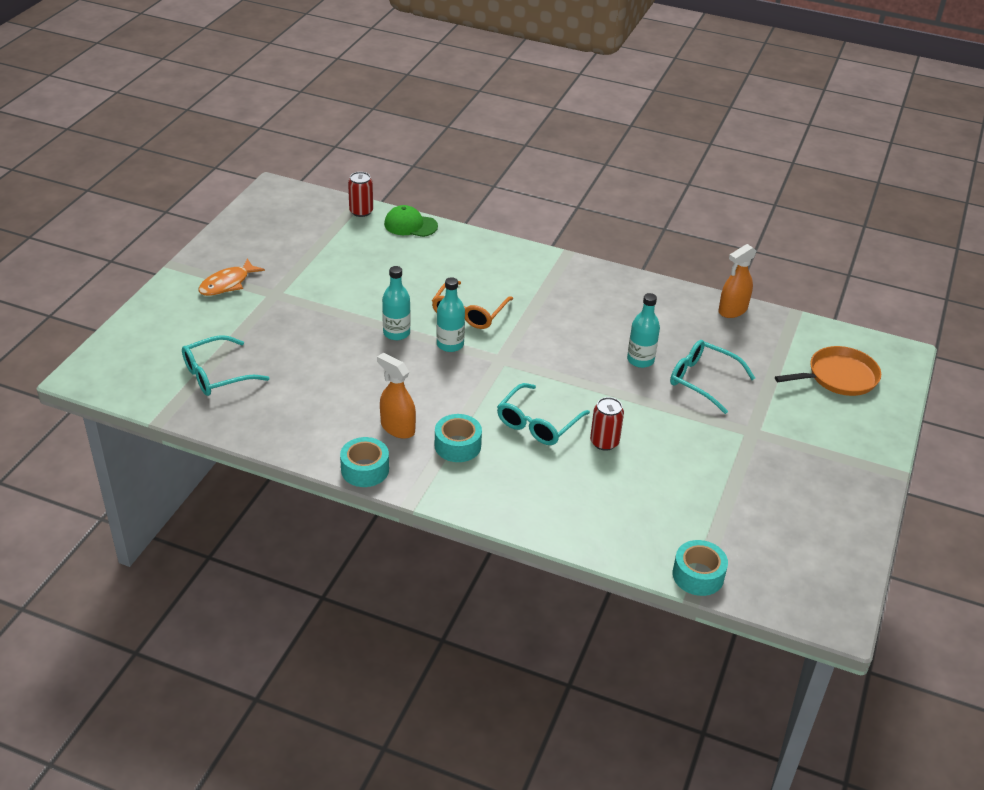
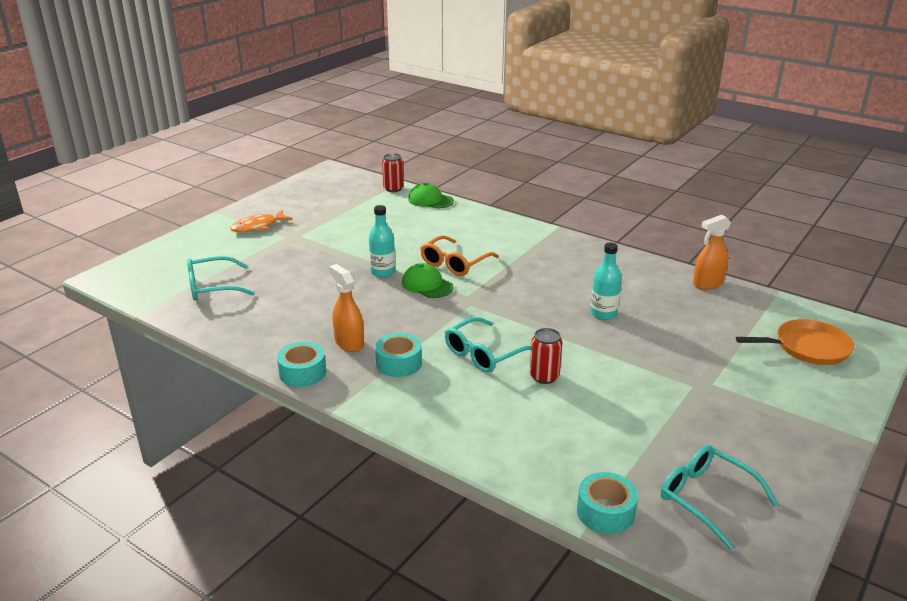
camera: 15 degrees right, 10 degrees down
(450, 344) = (427, 285): turquoise bottle -> green cap
(702, 380) = (661, 336): turquoise glasses -> turquoise glasses (706, 498)

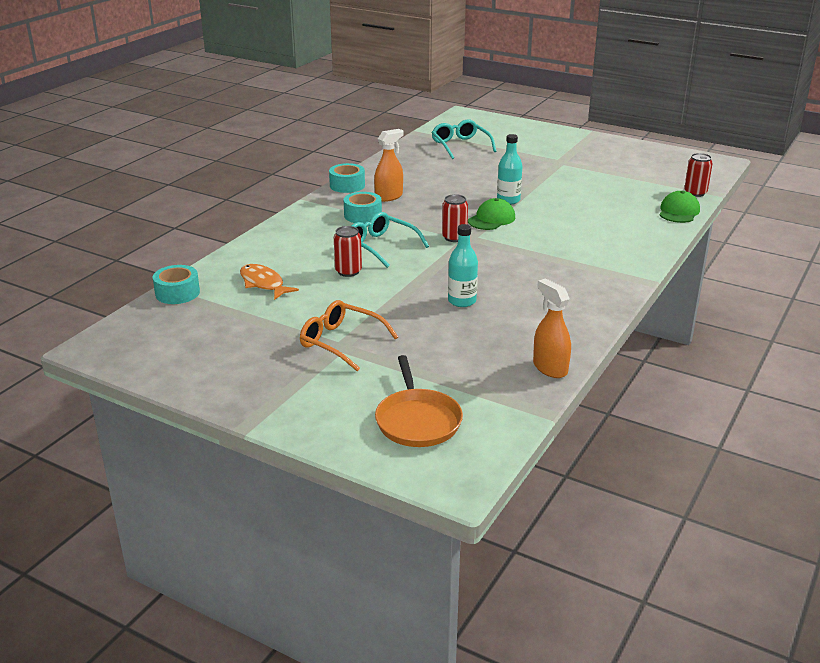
camera: 85 degrees right, 0 degrees up
(258, 226) = (572, 148): orange fish -> orange fish (263, 283)
(454, 263) = (538, 229): orange glasses -> orange glasses (340, 342)
(467, 308) = (454, 237): none -> red can
(706, 498) = (183, 334): turquoise glasses -> none

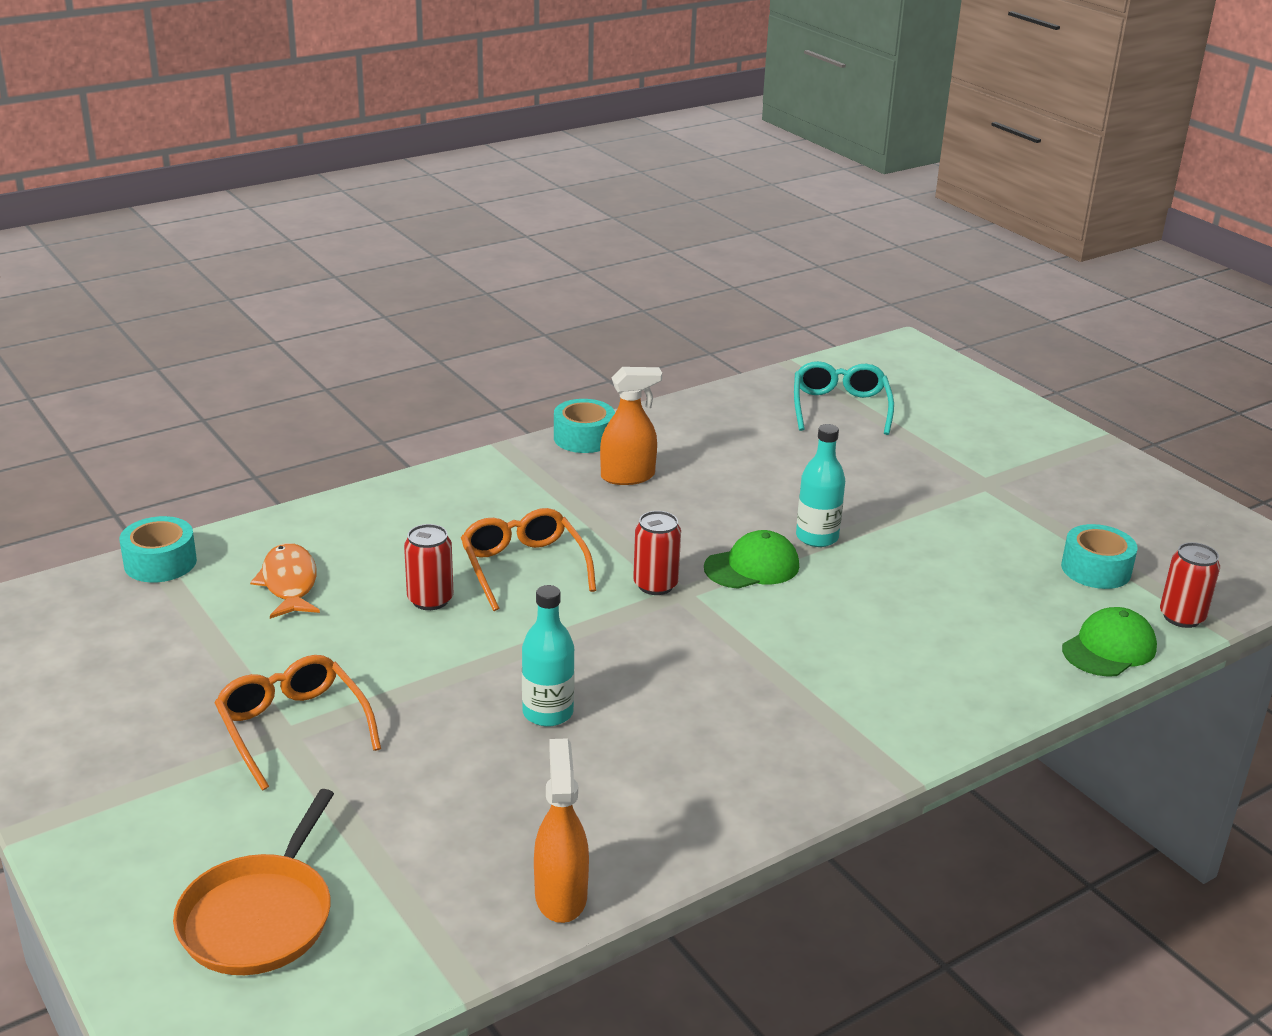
camera: 25 degrees right, 0 degrees up
(363, 215) = (553, 501): turquoise tape -> turquoise tape (1096, 569)
(380, 246) = (523, 567): turquoise glasses -> orange glasses

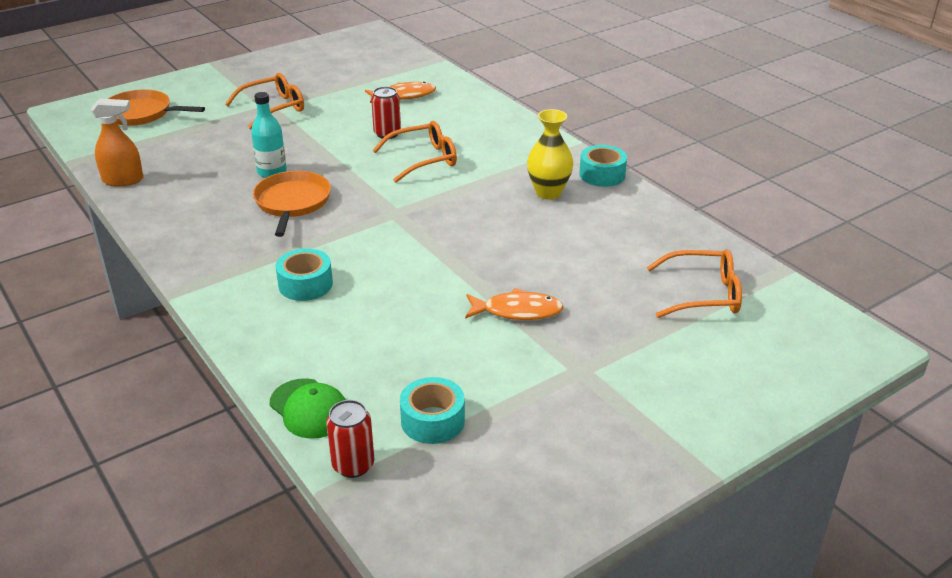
camera: 90 degrees right, 5 degrees up
(160, 562) = (423, 64): turquoise tape -> turquoise tape (305, 284)
(628, 476) = (548, 193): orange spray bottle -> yellow vase
(650, 685) = (292, 203): none -> orange pan
(655, 585) = (404, 204): red can -> none
(752, 567) = (428, 241): green cap -> none
(817, 537) = (472, 271): turquoise bottle -> none
(840, 407) = (703, 294): turquoise glasses -> orange glasses
(893, 512) = (517, 311): none -> orange fish

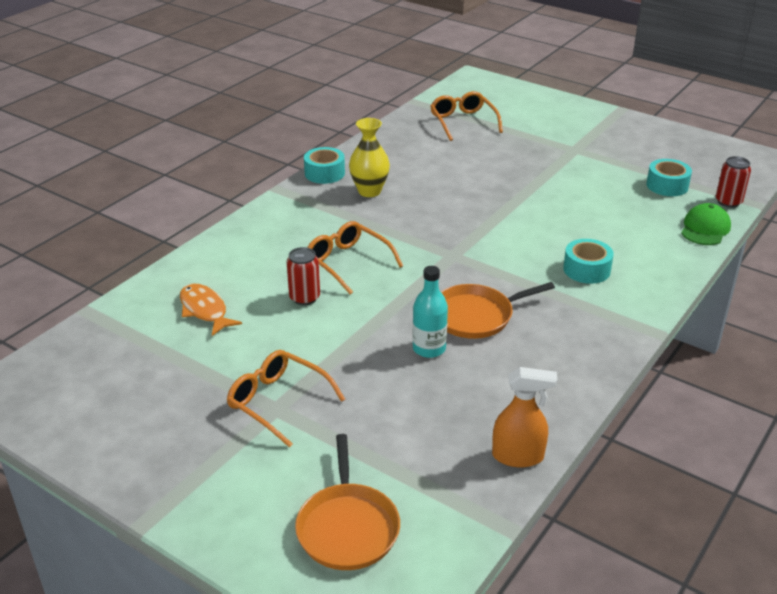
camera: 110 degrees left, 0 degrees up
(123, 180) = (518, 456): orange spray bottle -> orange spray bottle turned 120 degrees clockwise
(517, 311) = (537, 178): orange fish -> none

